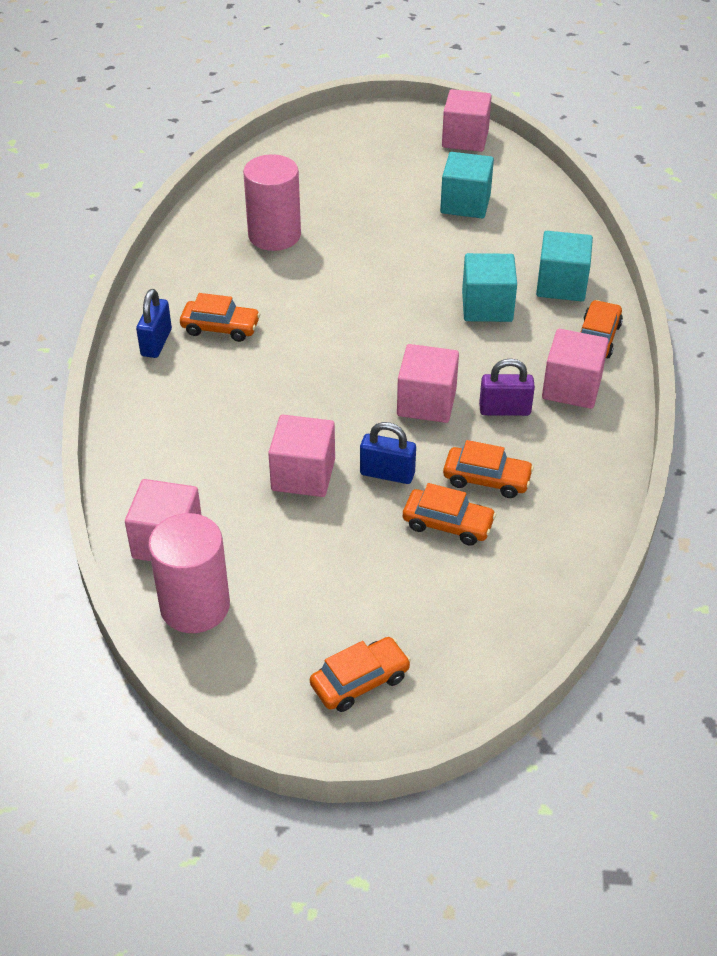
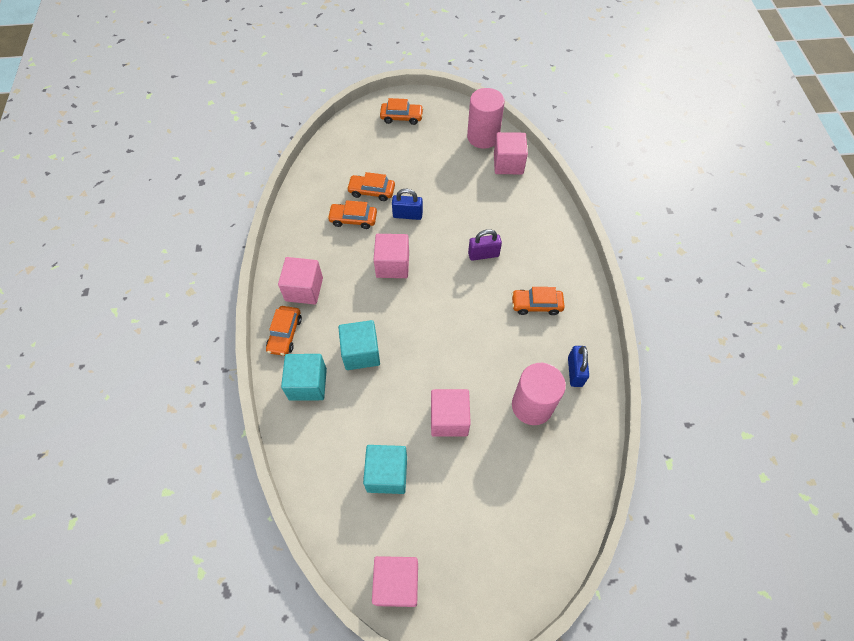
camera: 170 degrees right, 15 degrees up
(156, 343) = (571, 286): blue padlock -> blue padlock (575, 371)
(303, 475) = (452, 208): pink cube -> pink cube (449, 419)
(360, 681) = (401, 117): orange car -> orange car turned 135 degrees counterclockwise
(504, 410) = (345, 266): purple padlock -> purple padlock (483, 254)

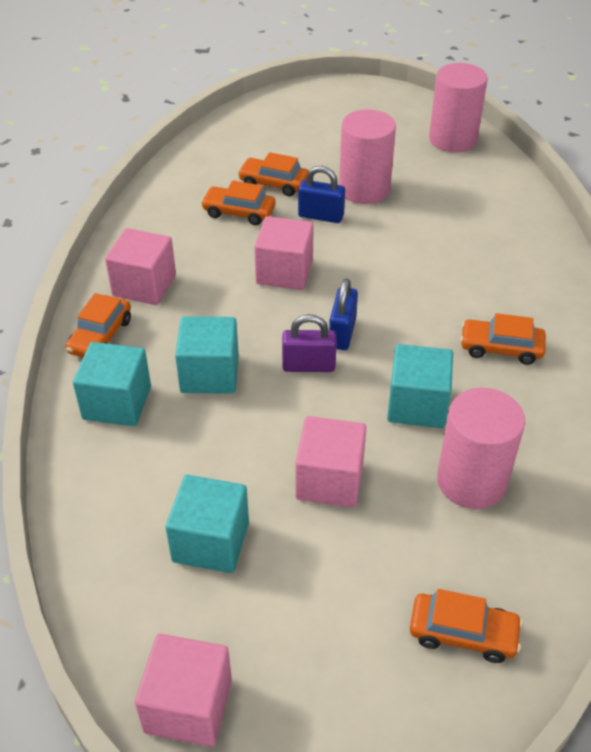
camera: 10 degrees right, 15 degrees down
(401, 117) = (337, 106): orange car -> orange car (463, 633)
(432, 188) = (364, 189): none -> pink cylinder
(483, 254) = (427, 275): purple padlock -> purple padlock (308, 366)
(492, 355) = (417, 405): none -> turquoise cube
(508, 164) = (485, 173): pink cube -> none
(575, 371) = (551, 444): blue padlock -> blue padlock (342, 333)

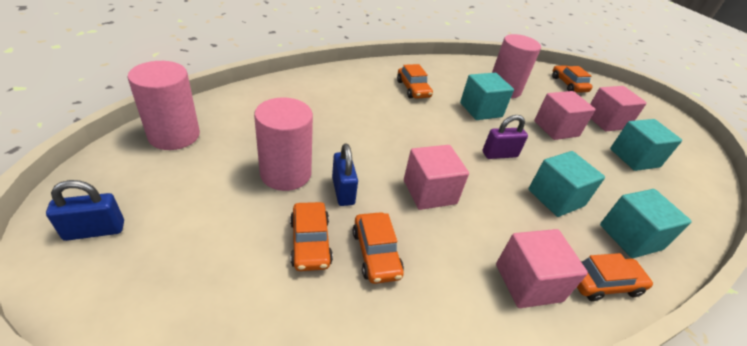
camera: 125 degrees left, 5 degrees down
(188, 705) = (688, 141): pink cube -> pink cube (606, 121)
(308, 366) = (499, 154): purple padlock -> purple padlock turned 75 degrees counterclockwise
(342, 333) = (460, 147): blue padlock -> blue padlock (95, 230)

